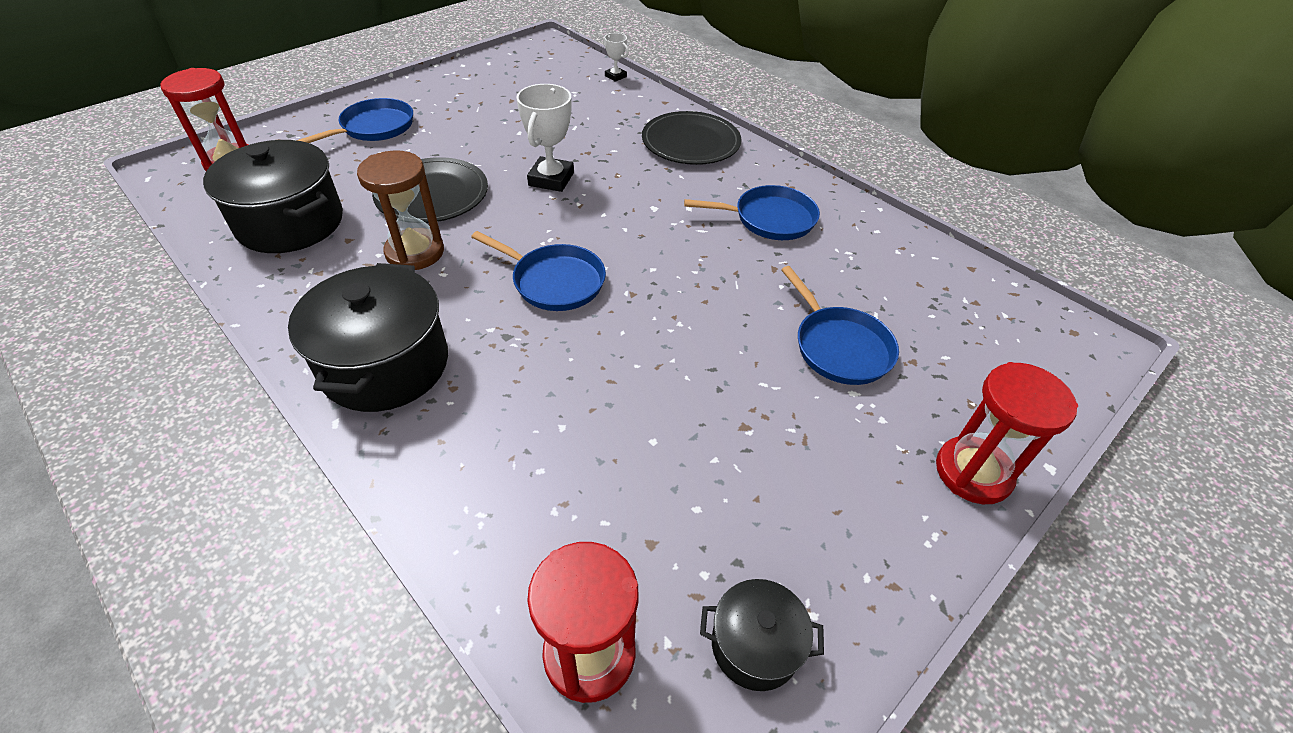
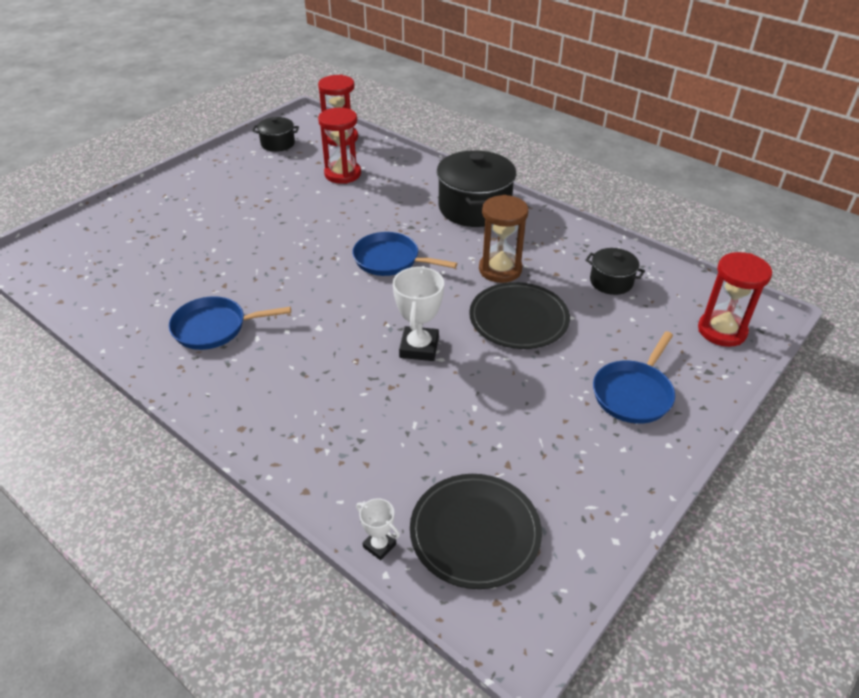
camera: 175 degrees right, 5 degrees down
(290, 223) = (611, 282): black pot -> black pot, size x0.53
(691, 142) = (277, 416): black plate -> black plate (475, 532)
(839, 347) = (197, 240): blue pan -> none
(973, 472) = (152, 193): red hourglass -> red hourglass (342, 174)

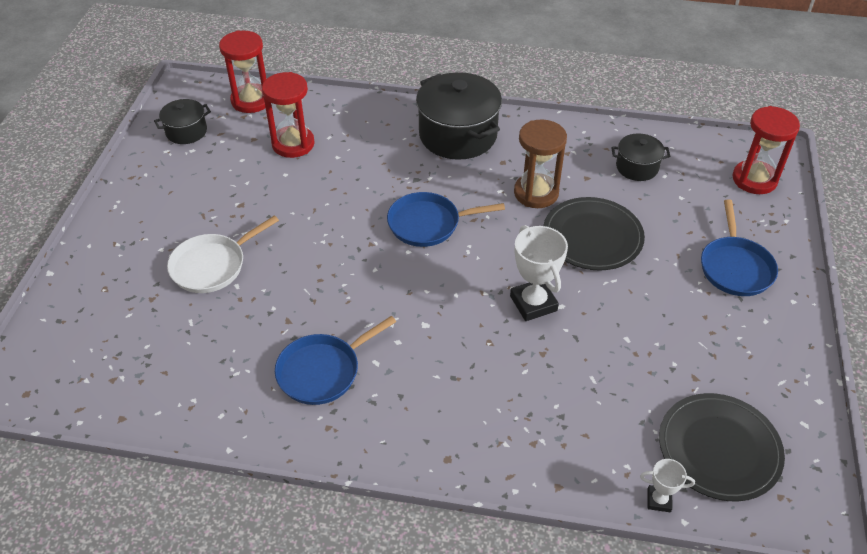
camera: 30 degrees left, 5 degrees up
(210, 231) = (212, 266): none -> white pan

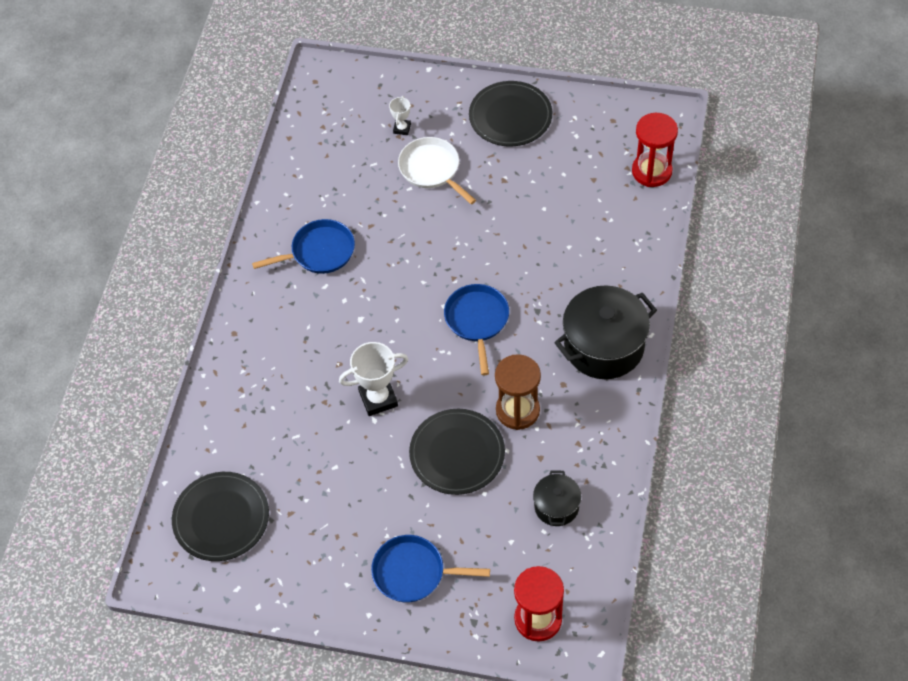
camera: 95 degrees right, 10 degrees up
(150, 200) = (510, 116): none -> black plate
(186, 131) = (602, 128): black pot -> none
(293, 144) = (586, 210): red hourglass -> none
(322, 371) = (319, 252): blue pan -> blue pan turned 105 degrees clockwise
(659, 500) = (183, 468): white trophy -> white trophy (402, 128)

